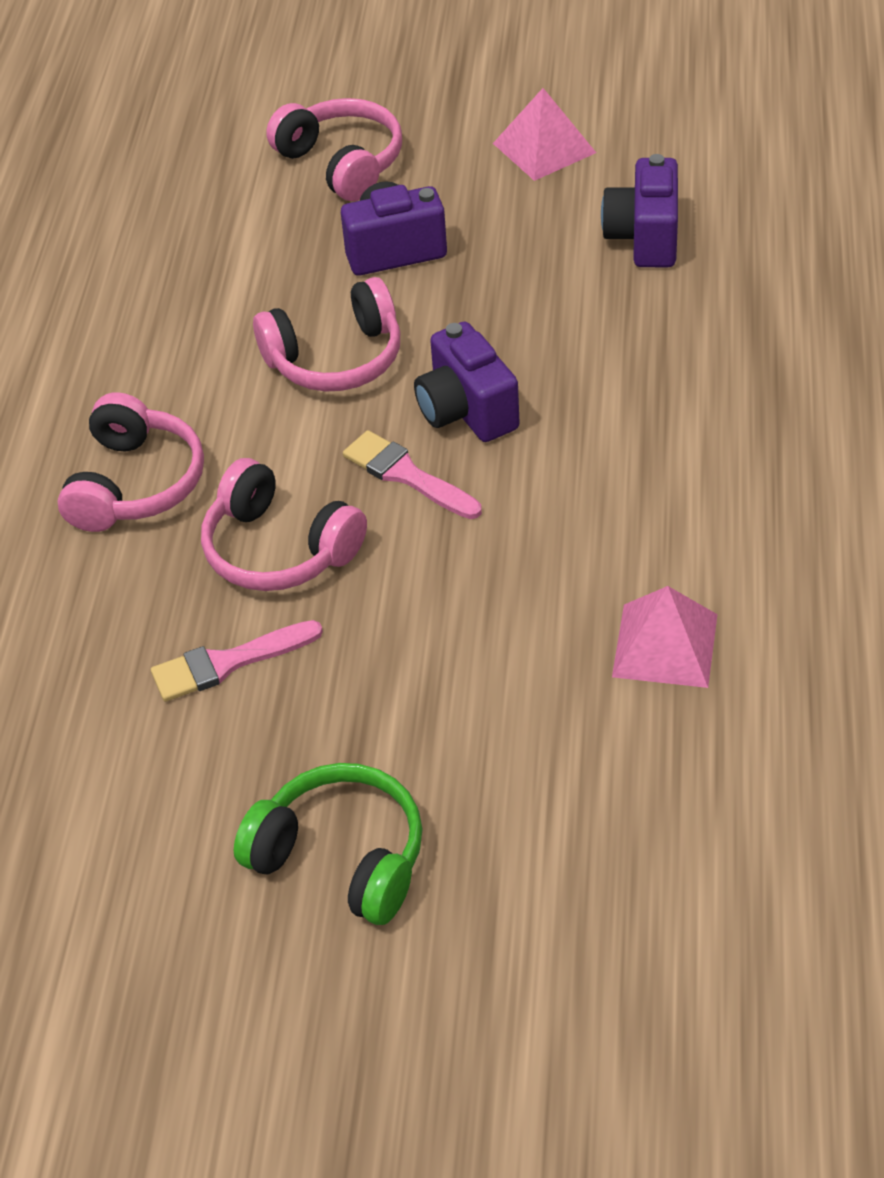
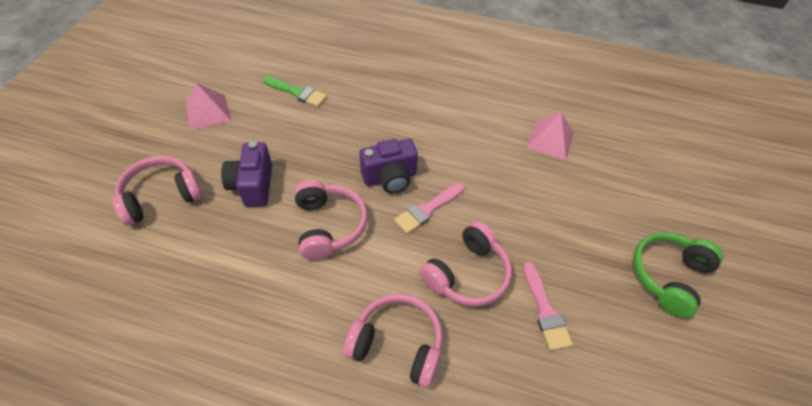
camera: 85 degrees left, 5 degrees up
(644, 238) = (297, 92): purple camera -> green brush

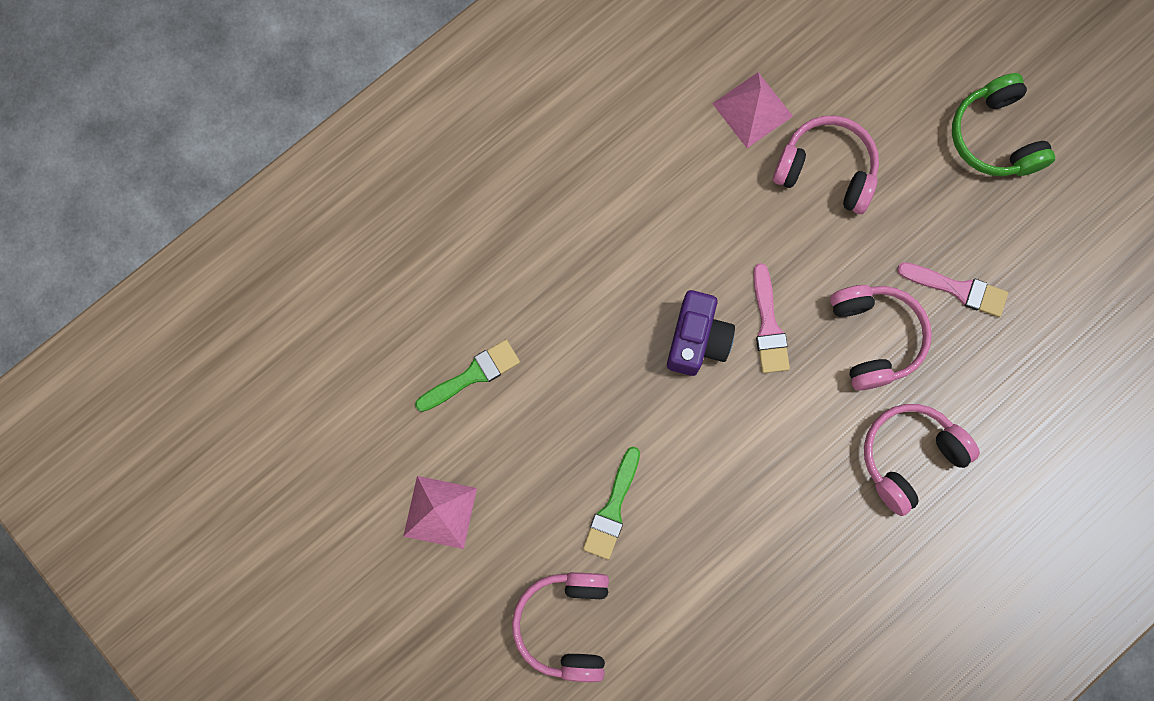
camera: 55 degrees left, 25 degrees up
(253, 186) = (612, 508): purple camera -> green brush
(329, 226) = (726, 449): pink headphones -> pink headphones (826, 170)

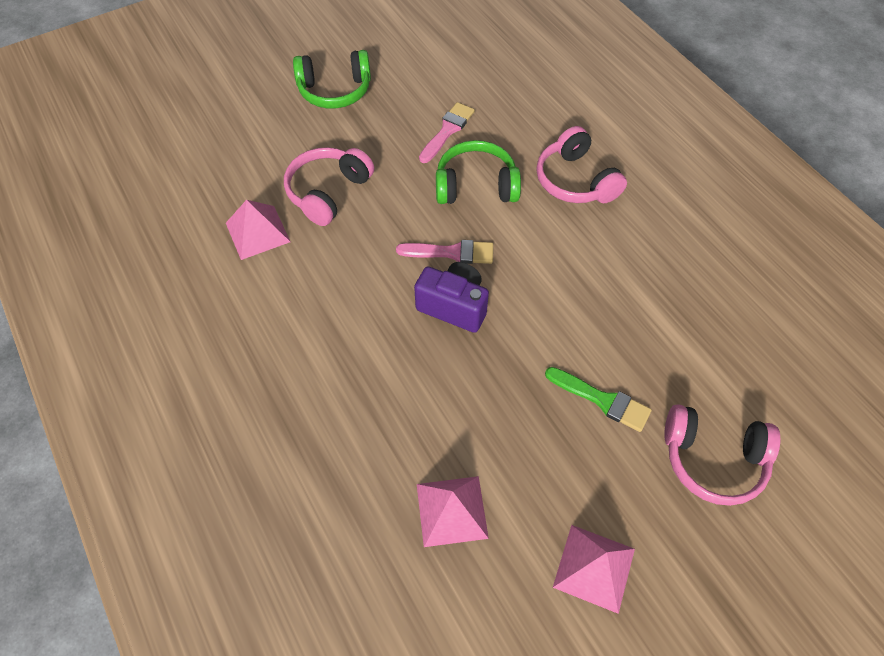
camera: 80 degrees left, 20 degrees down
(472, 375) = (452, 510): green brush -> pink pyramid
(874, 338) = (476, 185): pink headphones -> green headphones

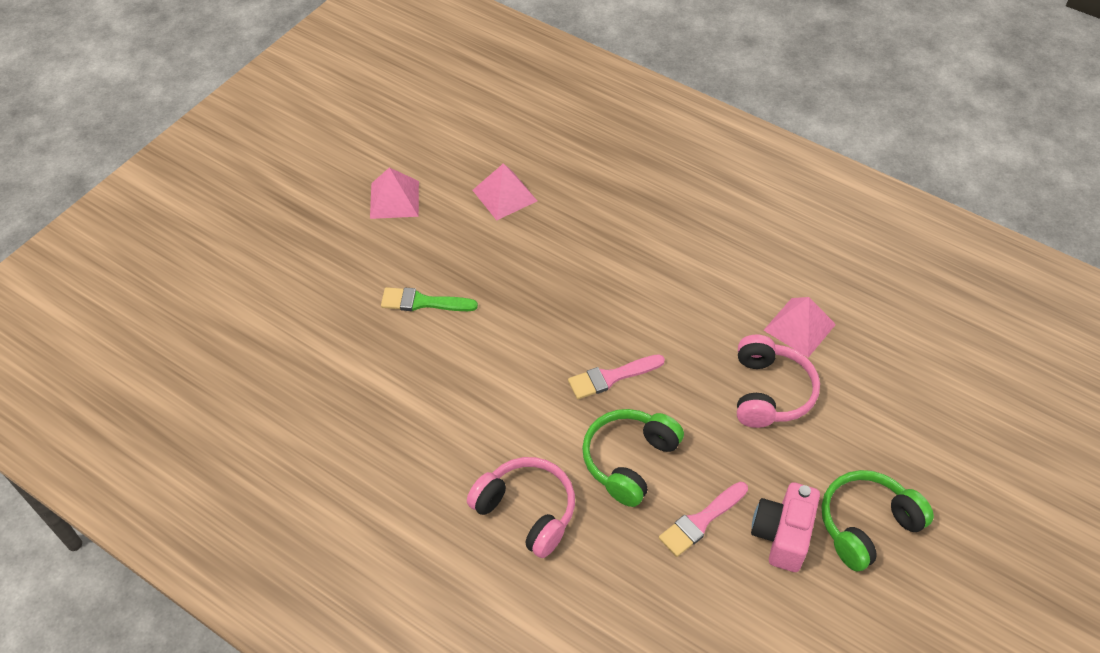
camera: 155 degrees right, 5 degrees down
(397, 104) = (782, 535): none -> pink camera
(447, 131) = (701, 521): pink brush -> pink brush turned 45 degrees clockwise
(454, 306) = (581, 329): purple camera -> none
(476, 185) = (629, 460): green headphones -> green headphones turned 150 degrees clockwise
(713, 460) = (323, 292): pink headphones -> none

